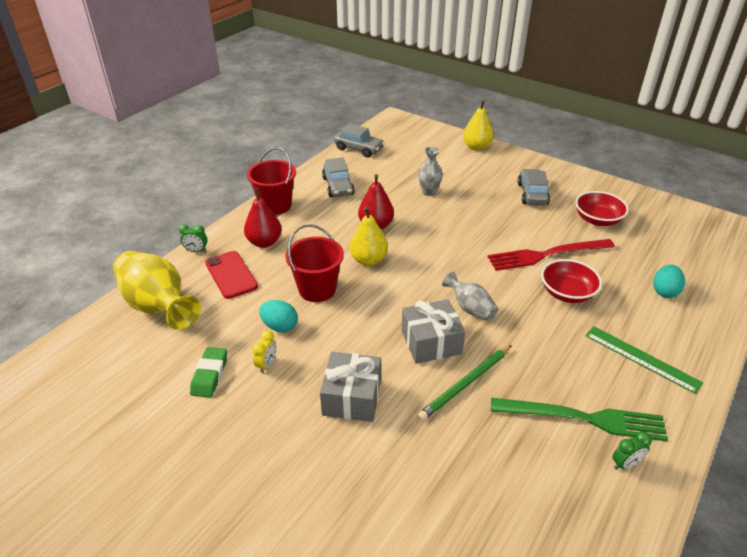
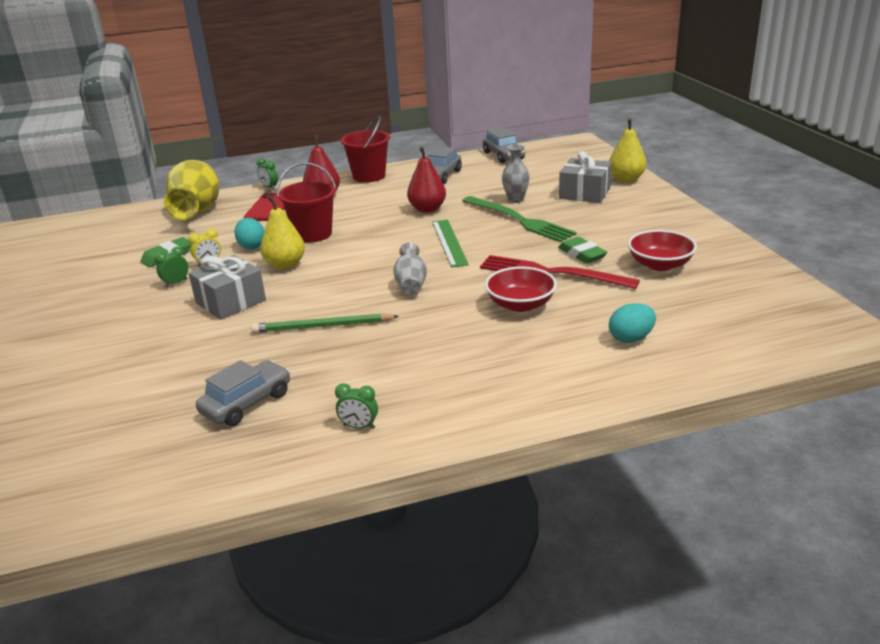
camera: 40 degrees right, 10 degrees down
(268, 402) = (176, 283): none -> green clock
(368, 260) = (382, 229): yellow pear -> yellow pear (285, 265)
(431, 342) = (341, 293): grey gift -> grey gift (584, 193)
(532, 194) = (621, 227): grey car -> grey car (247, 403)
(542, 229) = (582, 254): none -> green eraser
(583, 418) = (377, 385): green fork -> green fork (519, 220)
(641, 358) = (508, 373): green ruler -> green ruler (449, 242)

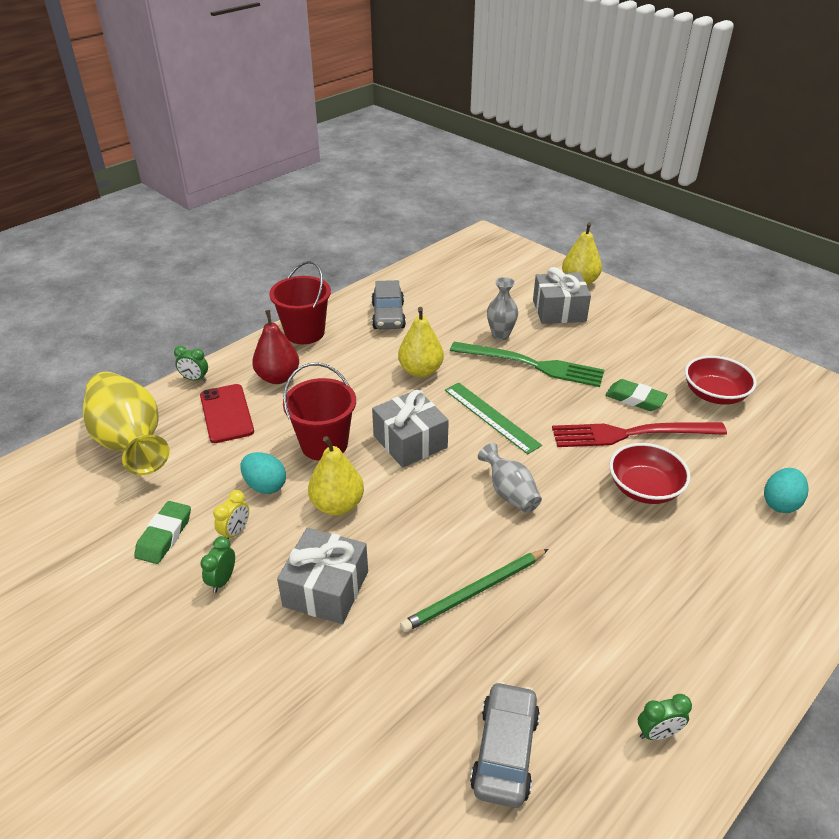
camera: 30 degrees left, 10 degrees up
(373, 244) = (410, 441): none -> grey gift
(427, 209) = (420, 371): red pear -> yellow pear
(503, 156) = (428, 271): grey car -> none

